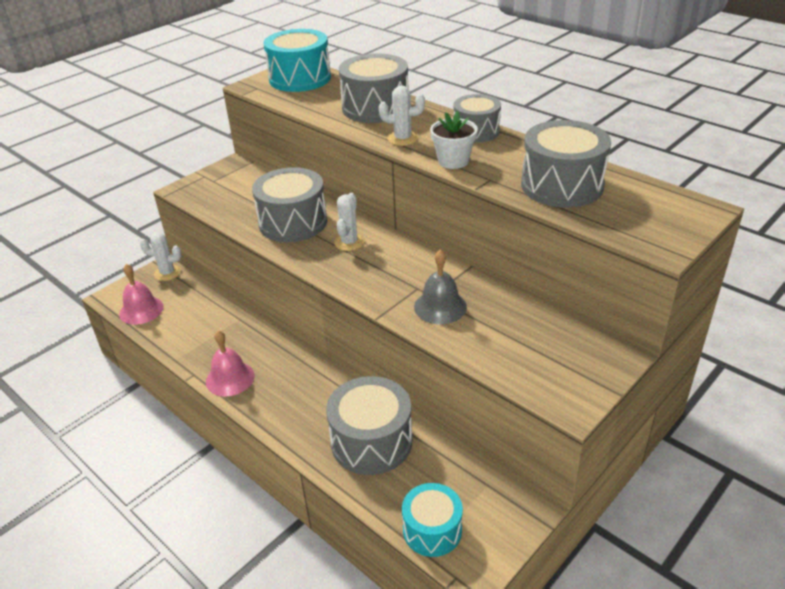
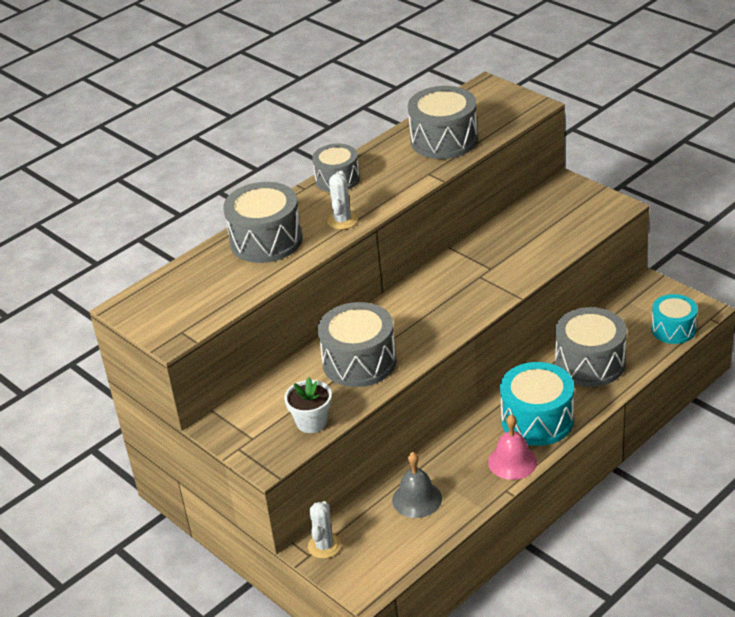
camera: 85 degrees left, 0 degrees up
(141, 310) = (395, 556): pink bell -> none
(300, 78) = (166, 300): turquoise drum -> turquoise drum (537, 420)
(349, 242) = (402, 320): white cactus -> none
(440, 306) = (506, 264): grey bell -> grey bell (417, 499)
(453, 161) = (393, 191): white flower pot -> white flower pot (312, 422)

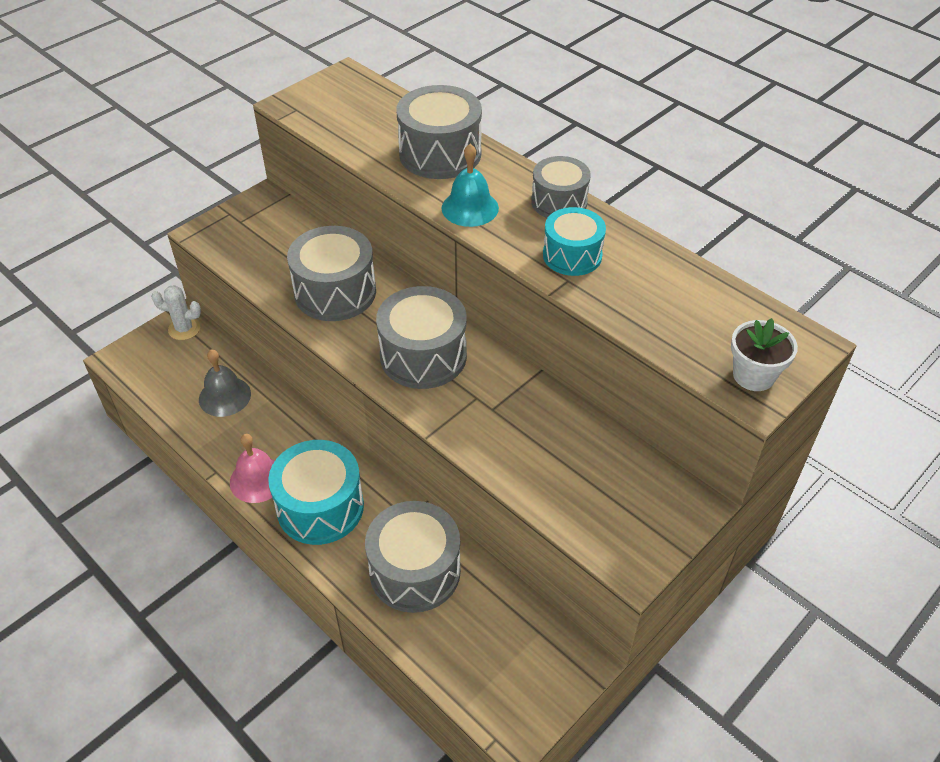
camera: 85 degrees right, 10 degrees up
(312, 422) = (250, 260): white flower pot -> white flower pot (753, 375)
(342, 220) = (470, 208): white cactus -> turquoise bell
(444, 140) = (651, 296): grey drum -> grey drum (423, 356)
(673, 329) = (474, 683): turquoise drum -> turquoise drum (572, 255)

